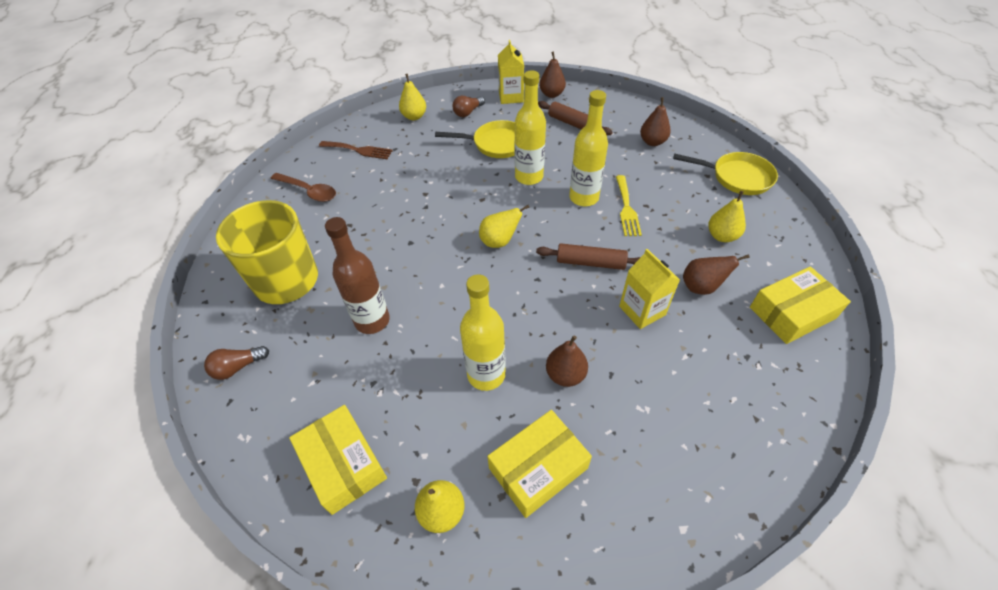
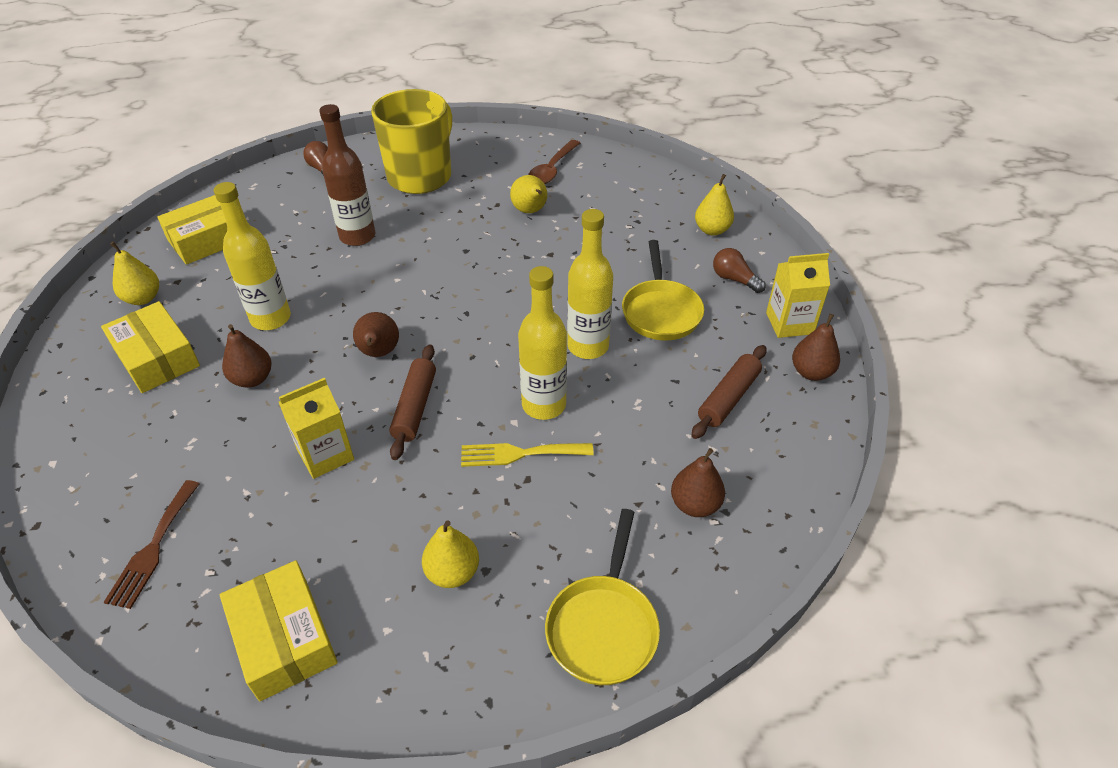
camera: 85 degrees right, 5 degrees down
(359, 150) = (630, 193): brown fork -> brown fork (153, 548)
(499, 241) = (461, 321): yellow pear -> yellow pear (530, 211)
(701, 287) = (353, 527): brown pear -> brown pear (379, 353)

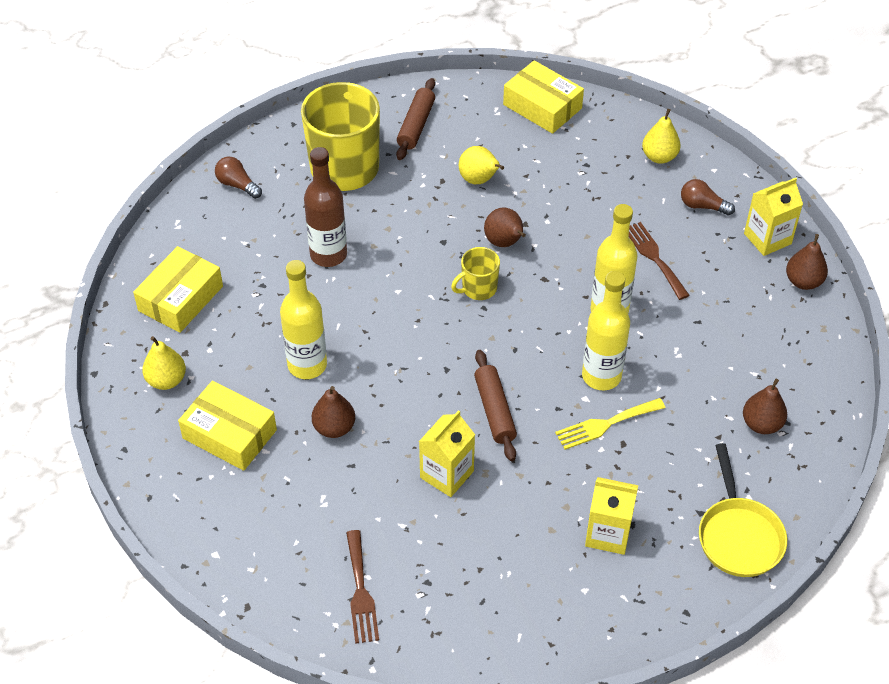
camera: 20 degrees left, 5 degrees up
(284, 638) = (512, 621): yellow box -> yellow box (542, 106)
(379, 353) = (430, 370): brown pear -> brown pear (504, 243)
(452, 572) = (608, 533): yellow pear -> yellow carton
(472, 295) = (478, 288): none -> yellow mug
(552, 169) = (472, 123): brown spoon -> none
(661, 311) = (654, 257): yellow pan -> brown fork
(728, 398) = (747, 325): brown rolling pin -> brown rolling pin (416, 125)

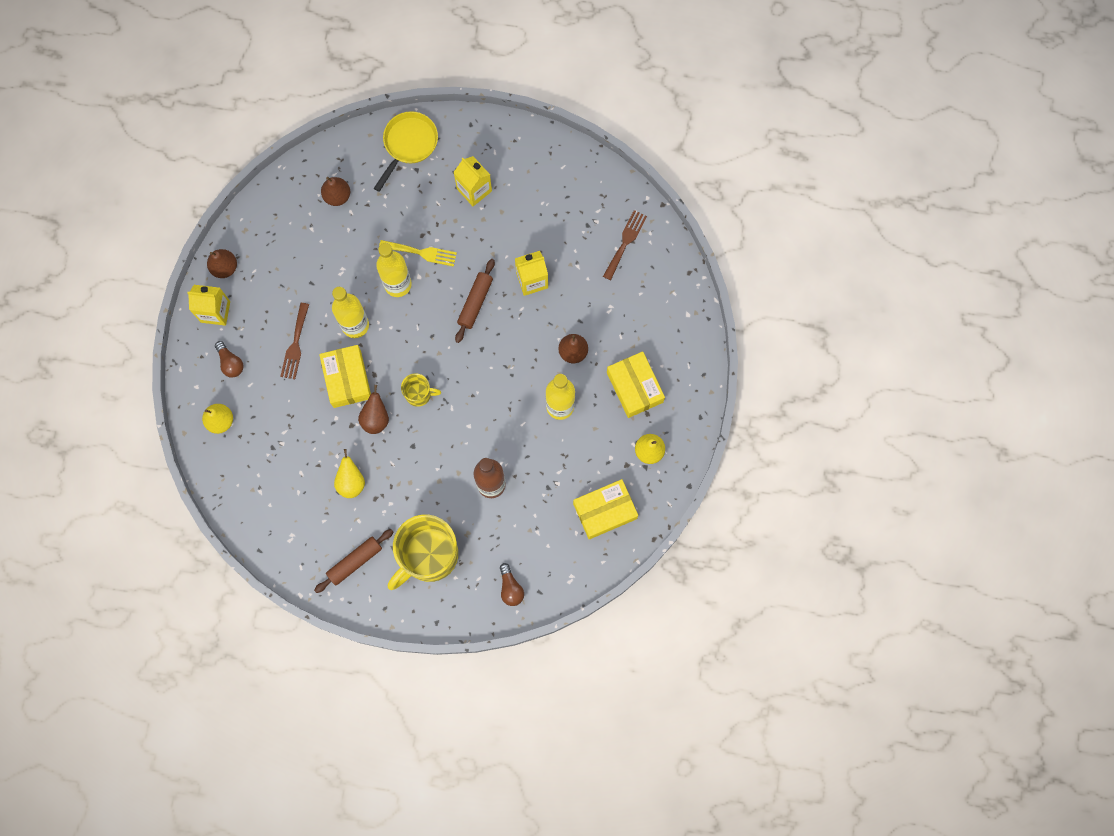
camera: 145 degrees left, 25 degrees up
(542, 106) = (257, 520): yellow box -> yellow box (347, 379)

